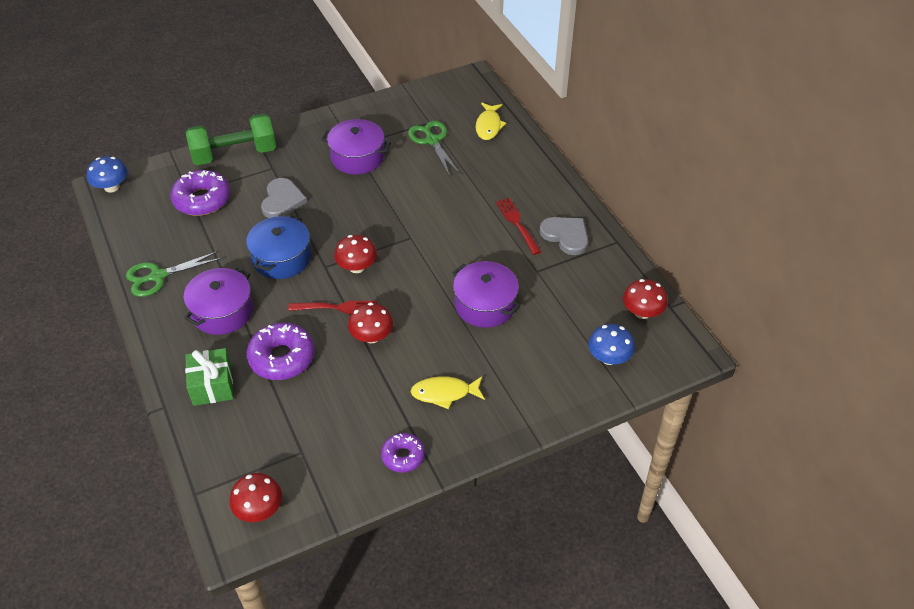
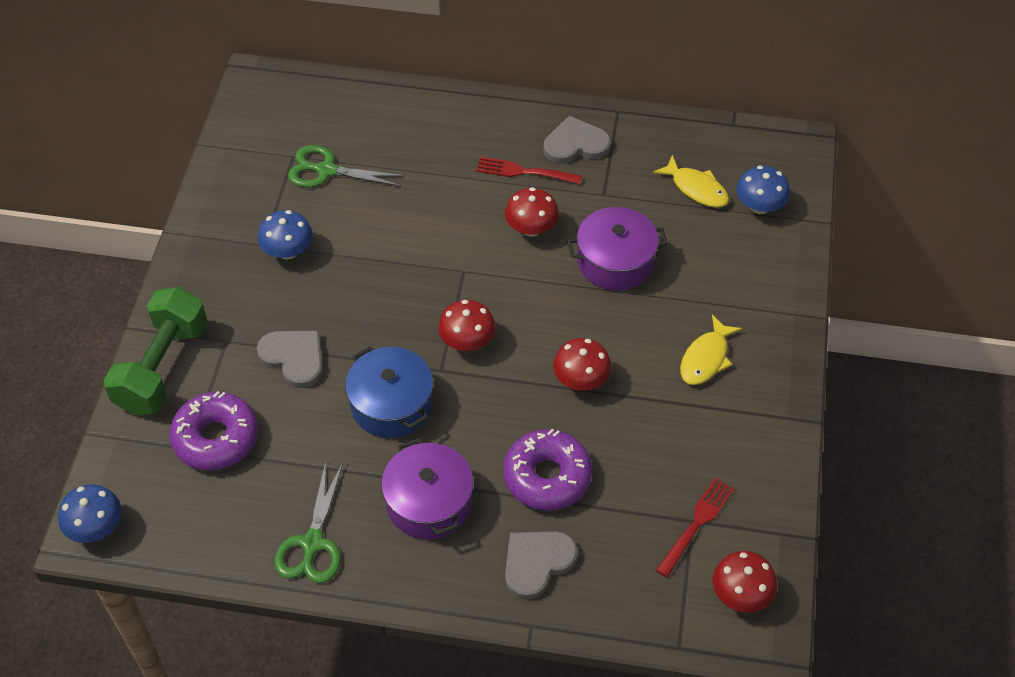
camera: 55 degrees left, 5 degrees up
(212, 386) = (537, 563): green gift -> grey heart
(336, 308) = (513, 390): red fork -> red fork (696, 524)
(357, 157) = (288, 251): purple pot -> blue mushroom
(403, 456) = (760, 435): purple donut -> none
(488, 126) = (351, 110): yellow fish -> yellow fish (696, 188)
(642, 312) = (724, 148): red mushroom -> red mushroom (531, 228)

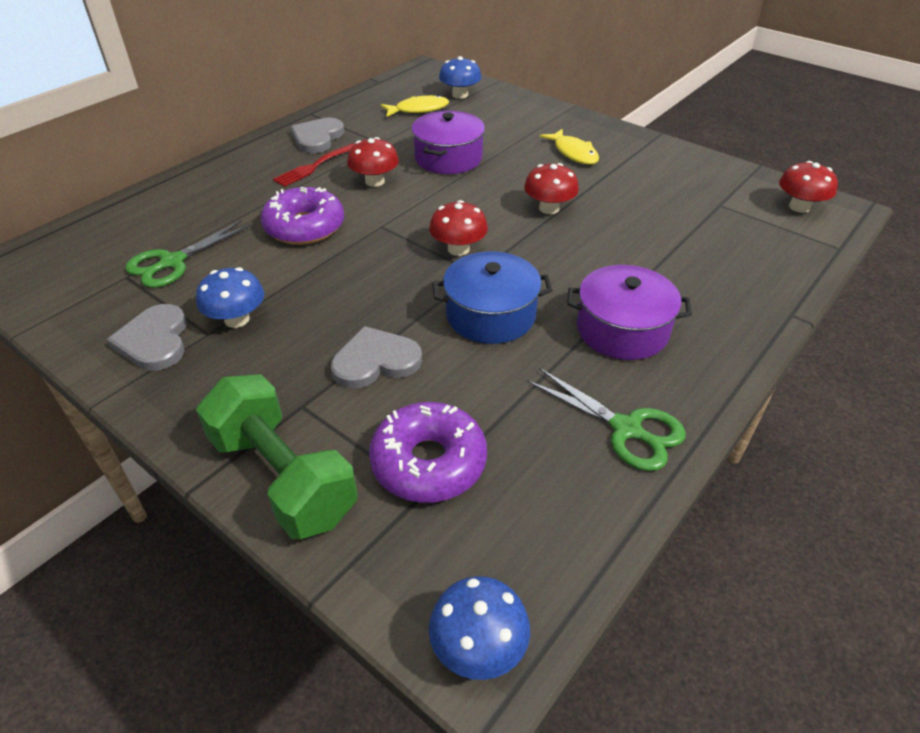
camera: 60 degrees left, 10 degrees down
(537, 563) = (724, 290): grey heart -> grey heart (154, 341)
(547, 477) = (636, 255): purple donut -> purple donut (304, 227)
(696, 524) = (724, 204): red fork -> none

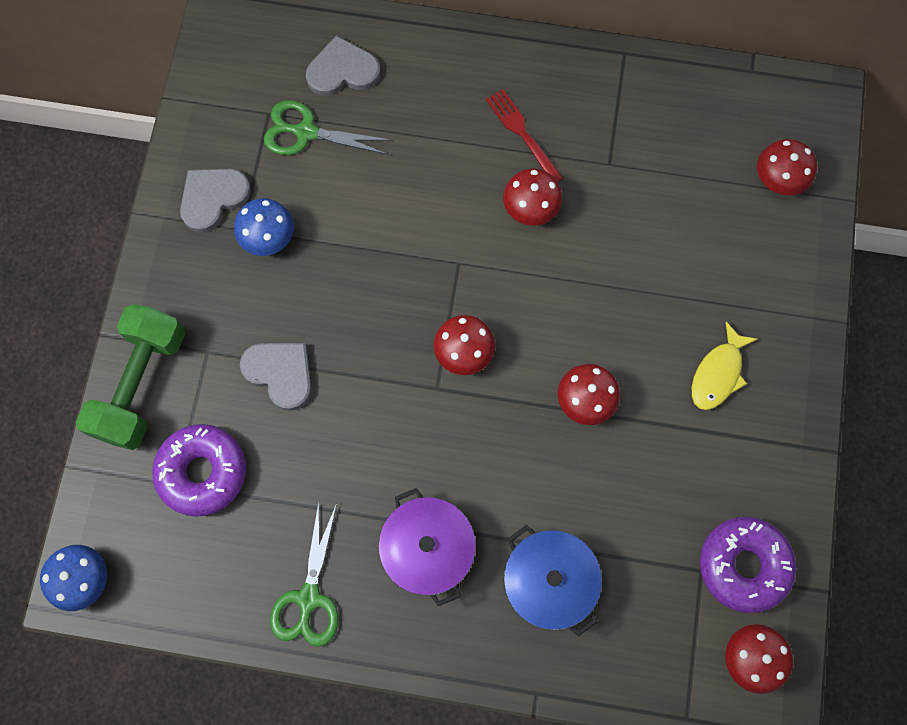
camera: 60 degrees right, 30 degrees up
(304, 227) = (417, 199): purple donut -> purple donut (743, 565)
(315, 166) = (523, 134): red fork -> red fork turned 45 degrees clockwise
(317, 138) = (578, 97): grey heart -> grey heart (342, 70)
(418, 109) = (710, 156): yellow fish -> none
(448, 158) = (621, 251): purple pot -> none
(460, 95) = (778, 179): blue mushroom -> red mushroom
(490, 315) = (385, 430): blue pot -> blue pot (549, 582)

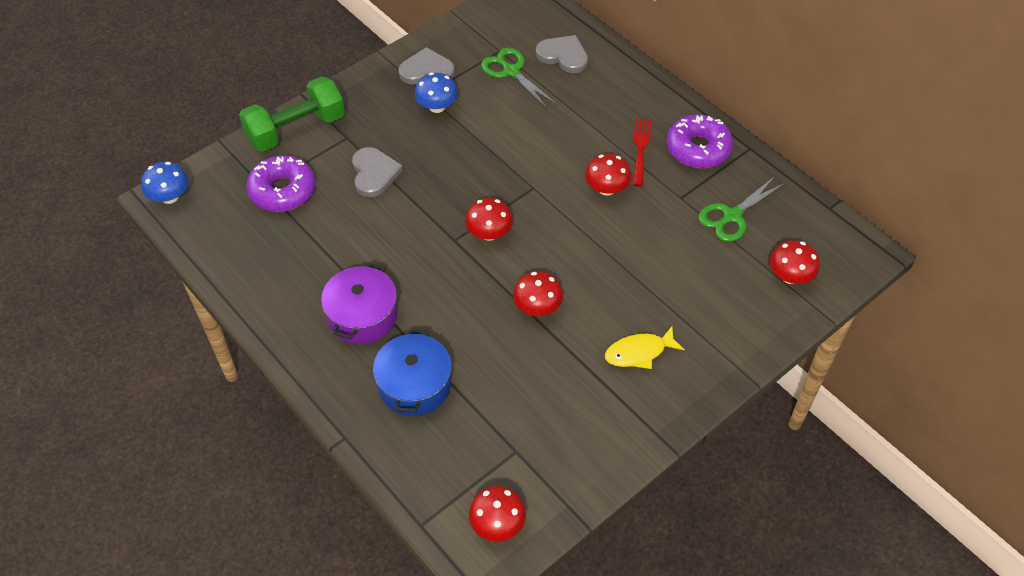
camera: 40 degrees right, 20 degrees down
(308, 598) = (271, 291): green scissors -> green scissors (732, 216)
(743, 565) = (547, 469): purple donut -> purple donut (698, 149)

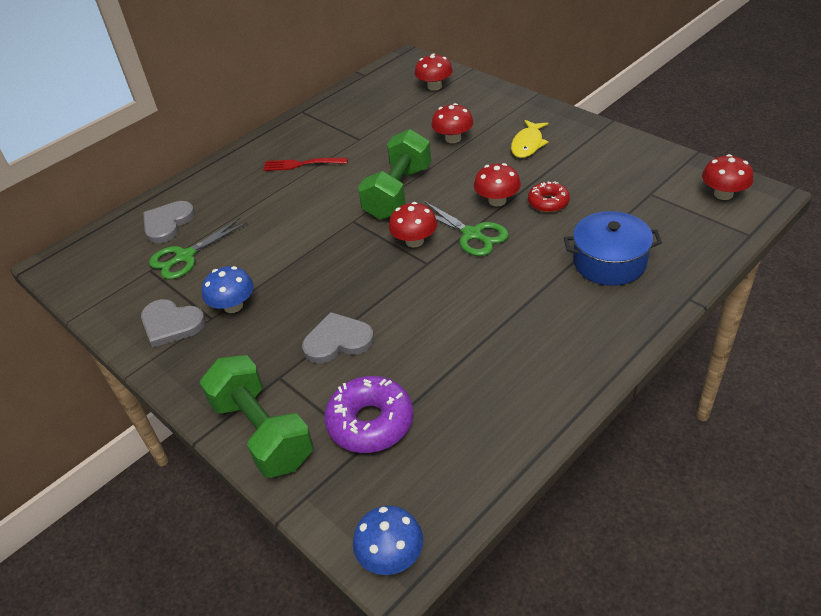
camera: 90 degrees left, 10 degrees down
(362, 316) = (540, 313): purple pot -> none
(427, 70) = (171, 324): grey heart -> grey heart turned 60 degrees counterclockwise
(523, 352) = (548, 202): none -> red donut
(571, 225) = (398, 192): none -> green dumbbell
(606, 188) = (351, 178): red mushroom -> red mushroom (453, 138)
(639, 352) = (528, 144): yellow fish -> yellow fish turned 45 degrees clockwise
(698, 149) = (302, 135): purple donut -> none
(732, 216) = (377, 114): green scissors -> green scissors (472, 234)

